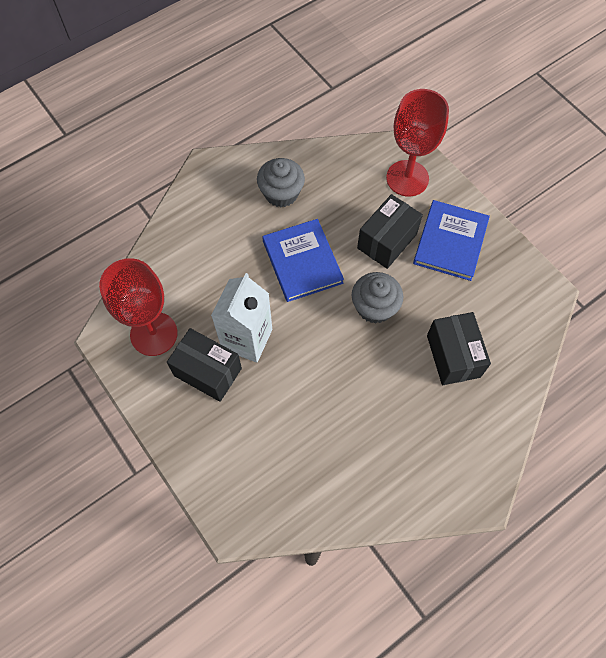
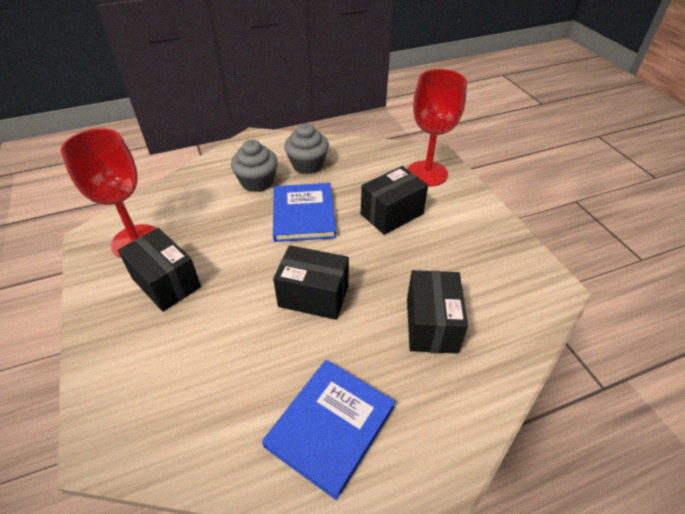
camera: 15 degrees right, 20 degrees down
(247, 339) = (220, 263): white carton -> none
(345, 352) = (313, 296): none -> black box
(374, 307) = (359, 263): grey cupcake -> grey cupcake (257, 182)
(450, 242) = (455, 226): blue book -> blue book (330, 426)

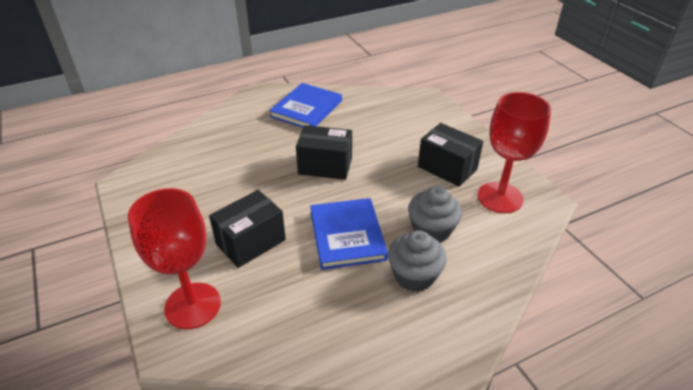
camera: 175 degrees right, 5 degrees down
(307, 165) = (356, 310): grey cupcake -> grey cupcake (431, 230)
(431, 325) = (236, 154): black box -> none

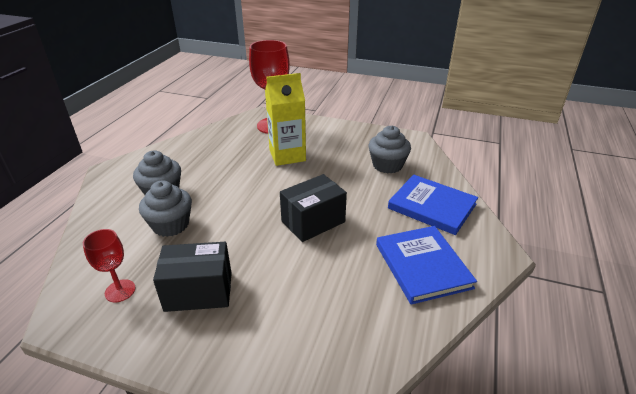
camera: 135 degrees right, 5 degrees down
(198, 173) = (387, 165): none -> grey cupcake
(251, 242) = (287, 155): black box -> yellow carton
(347, 235) = (232, 188): blue book -> blue book (432, 206)
(500, 197) = (120, 291): red goblet -> red goblet, size x0.54

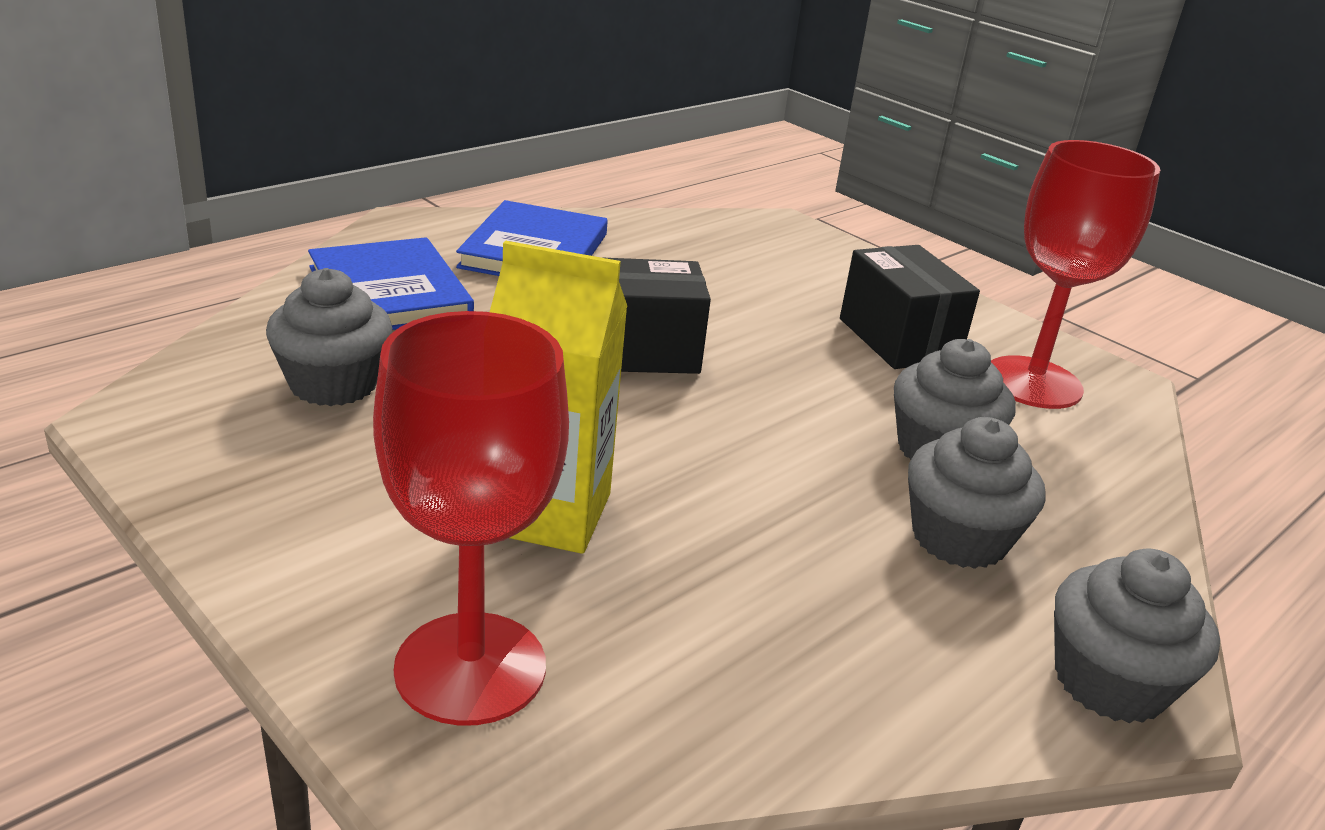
camera: 155 degrees left, 5 degrees down
(119, 169) = (1109, 682): none -> grey cupcake
(120, 291) = (1033, 383): red goblet -> red goblet, size x1.86
(199, 291) = (898, 339): black box -> black box turned 45 degrees clockwise

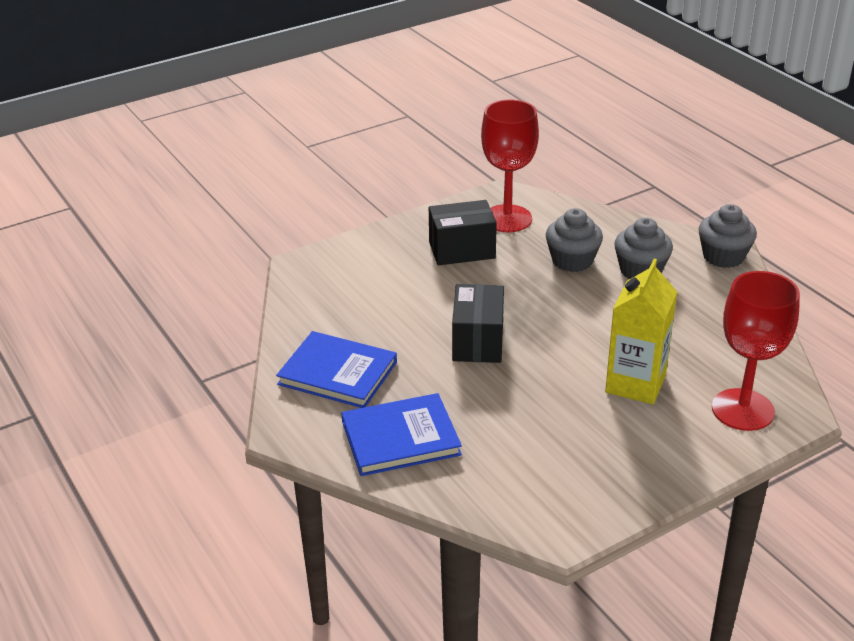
camera: 75 degrees left, 5 degrees up
(333, 384) = (519, 457): grey cupcake -> none

